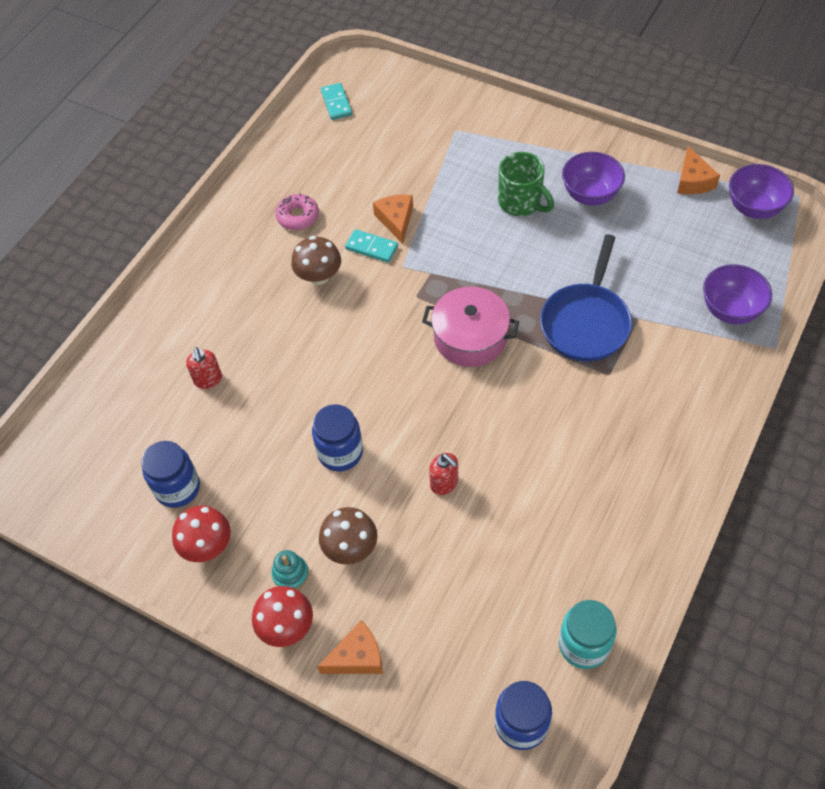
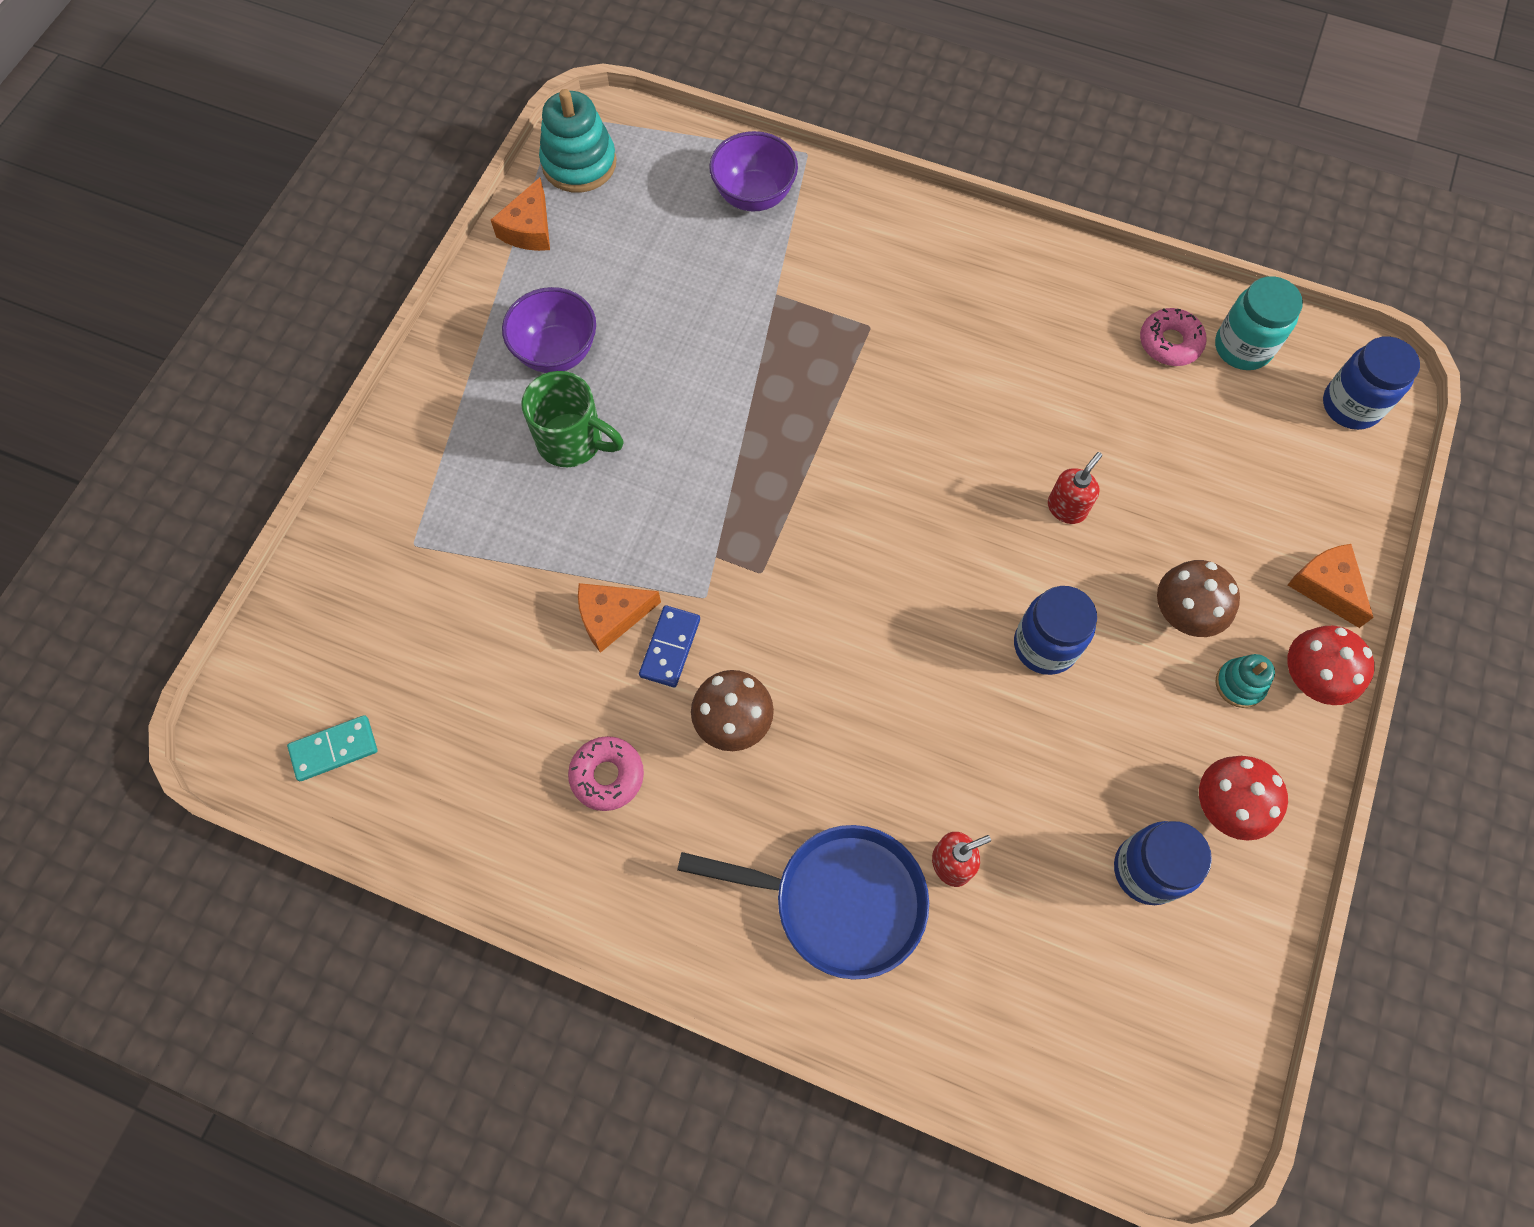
camera: 100 degrees left, 10 degrees up
(372, 247) = (670, 647): turquoise domino -> blue domino
(470, 337) = (829, 494): pink pot -> none
(521, 203) = (572, 441): green mug -> green mug turned 75 degrees clockwise
(586, 322) = (788, 353): blue pan -> blue pan (839, 900)
(590, 586) = (1169, 343): none -> pink donut
(693, 181) = (529, 229): orange cheese -> orange cheese turned 120 degrees clockwise
(754, 208) = (579, 163): purple bowl -> turquoise stacking toy

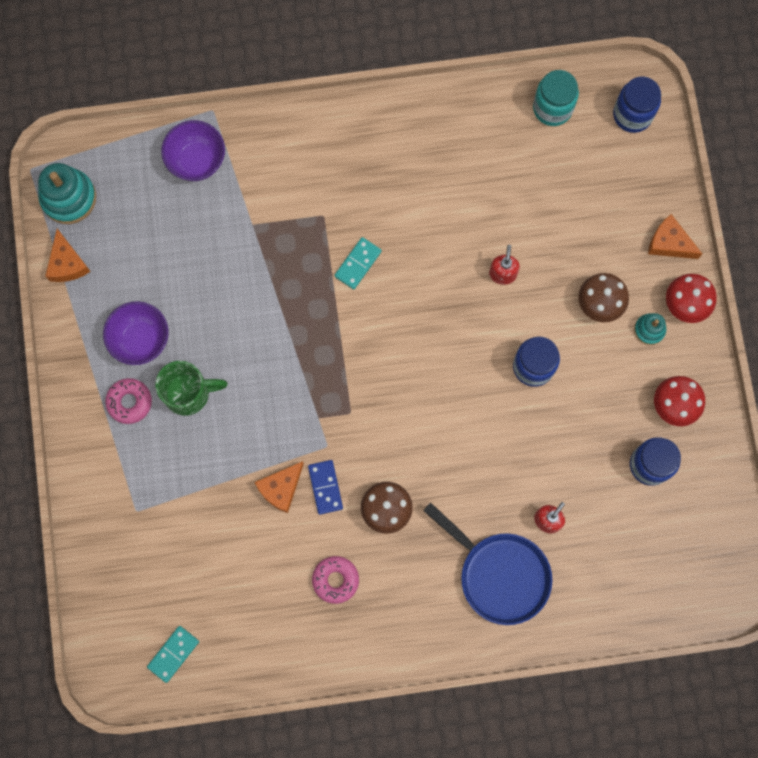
camera: 30 degrees left, 10 degrees up
(839, 900) = (499, 574): blue pan -> blue pan turned 60 degrees clockwise
(880, 401) = (358, 264): none -> turquoise domino
(1169, 343) = (508, 128): pink donut -> pink donut (129, 402)

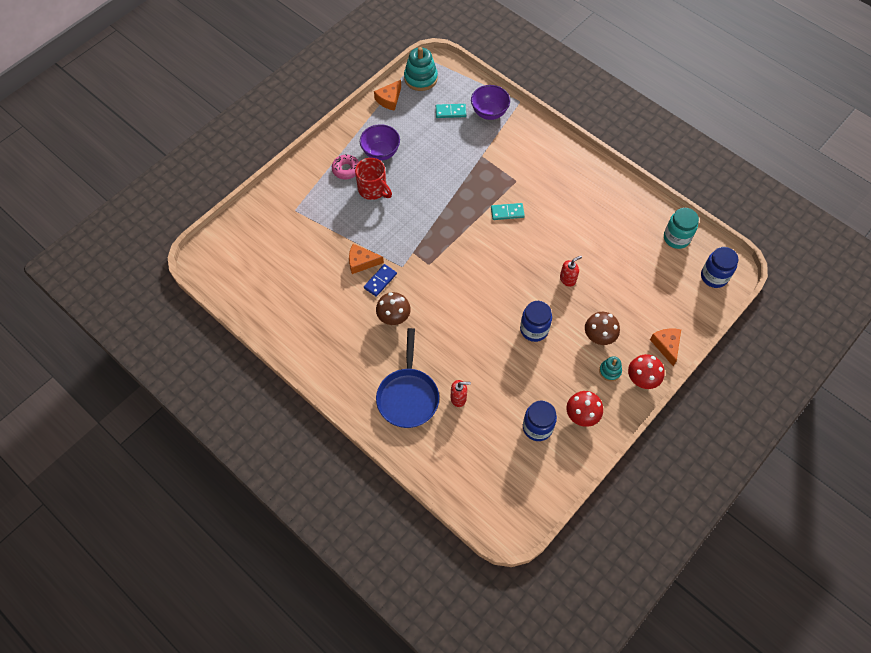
camera: 50 degrees right, 15 degrees down
(173, 654) = (236, 276): turquoise domino -> turquoise domino (450, 112)
(188, 393) = (373, 189): green mug -> red mug
(335, 580) = (336, 320): pink donut -> none

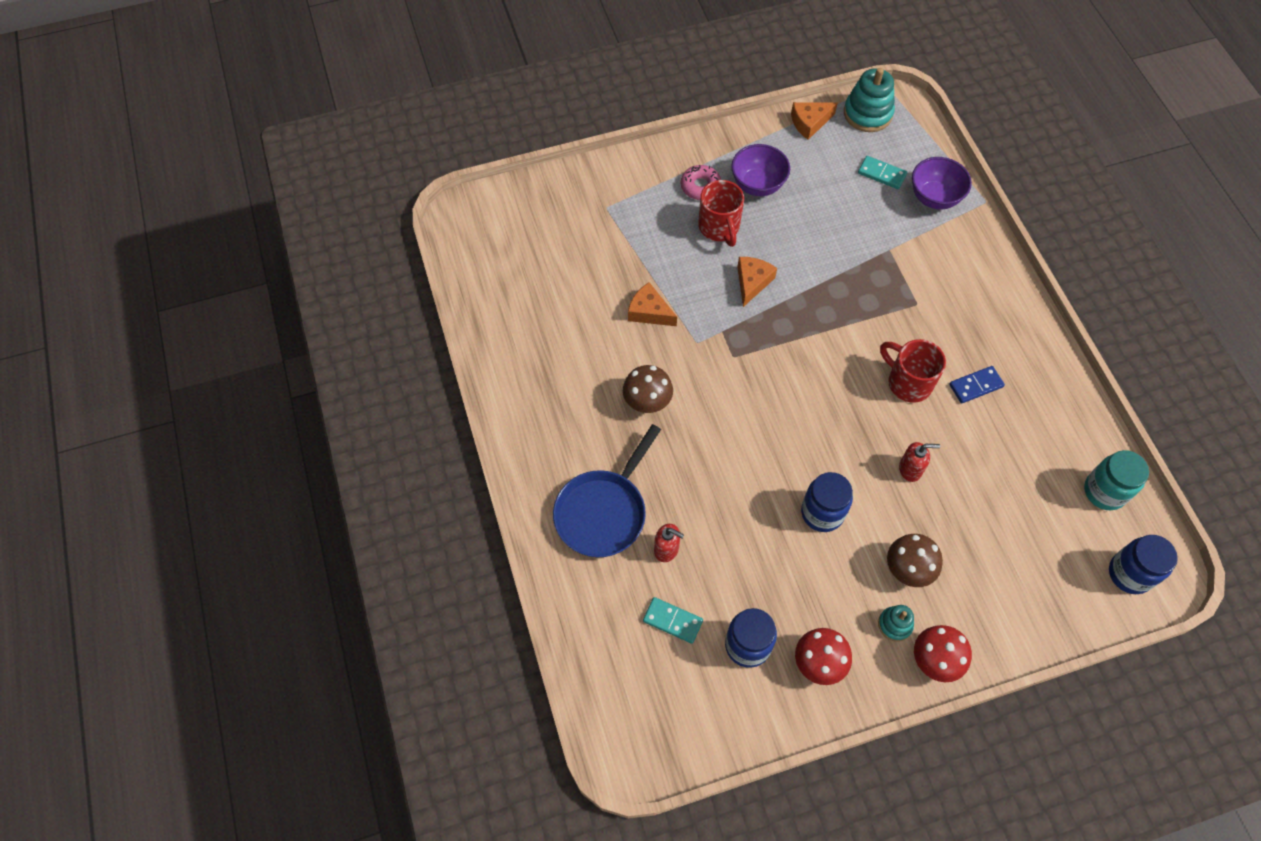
camera: 30 degrees right, 0 degrees up
(380, 281) = (658, 347): blue domino -> blue domino (975, 386)
(507, 212) = (879, 340): turquoise domino -> turquoise domino (672, 621)
(537, 229) = (908, 382): none -> red mug
(666, 345) = (998, 633): orange cheese -> orange cheese (752, 282)

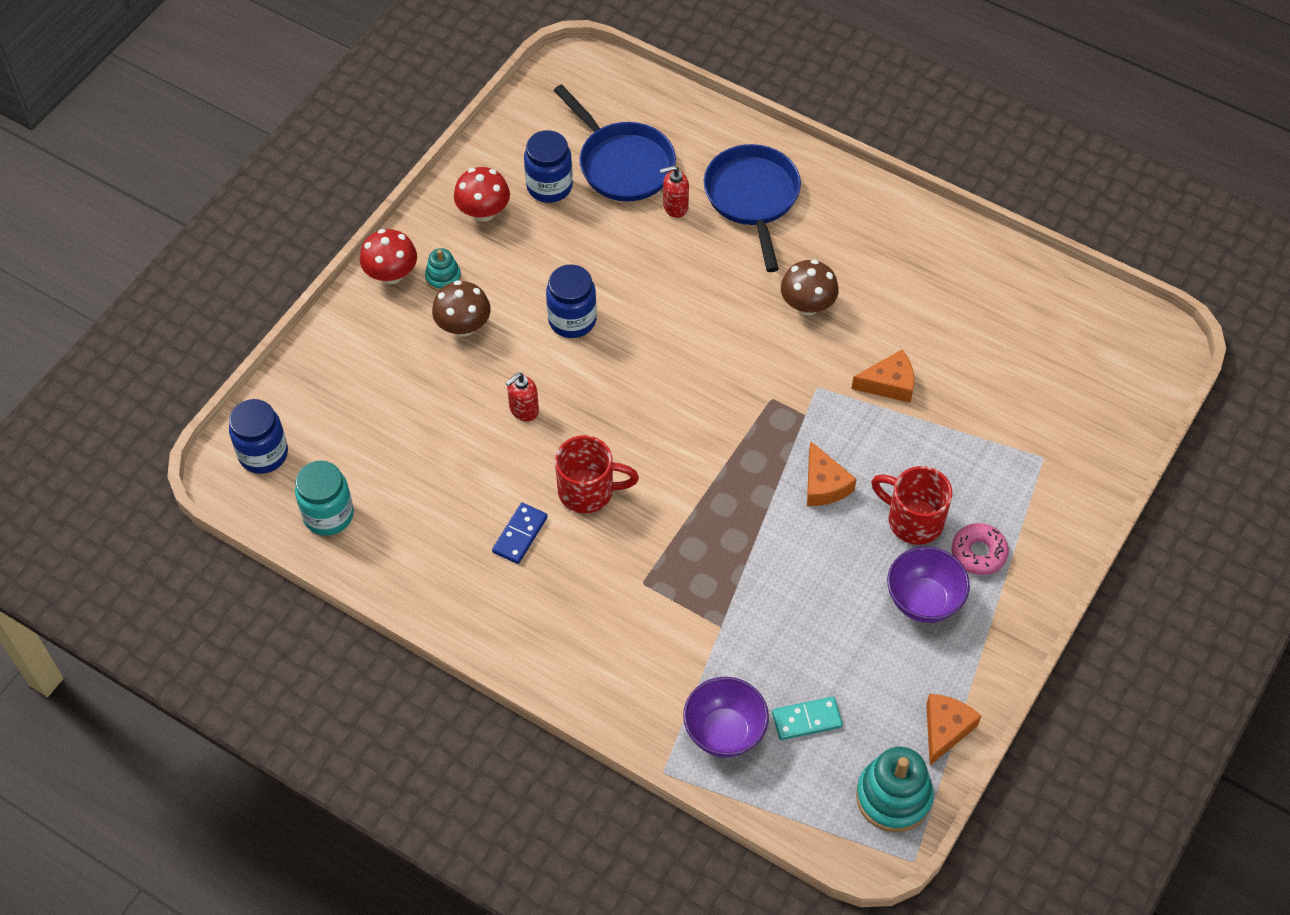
camera: 140 degrees right, 5 degrees down
(672, 621) = (622, 164): turquoise domino -> blue pan

